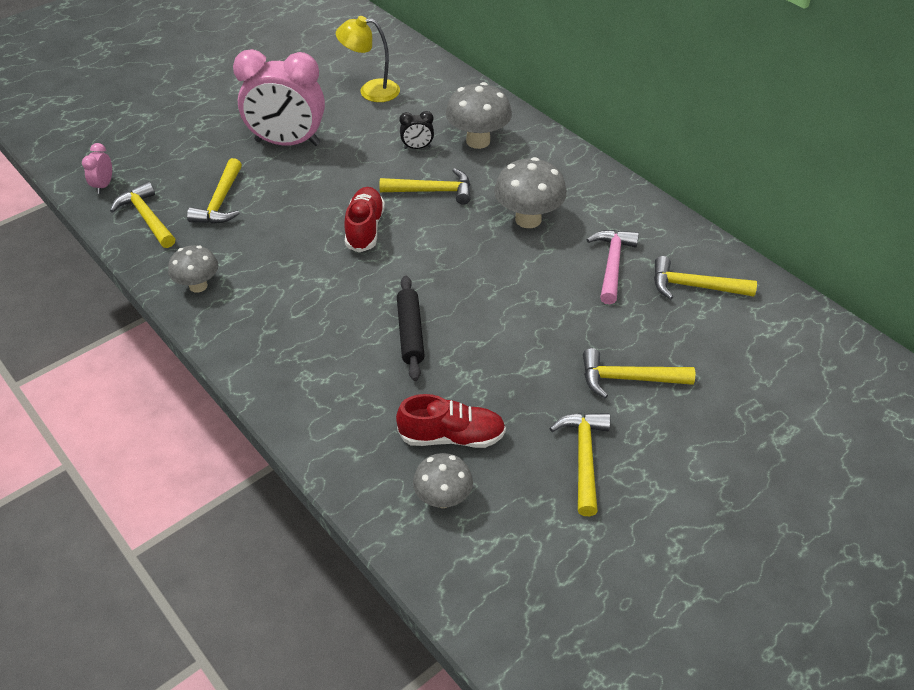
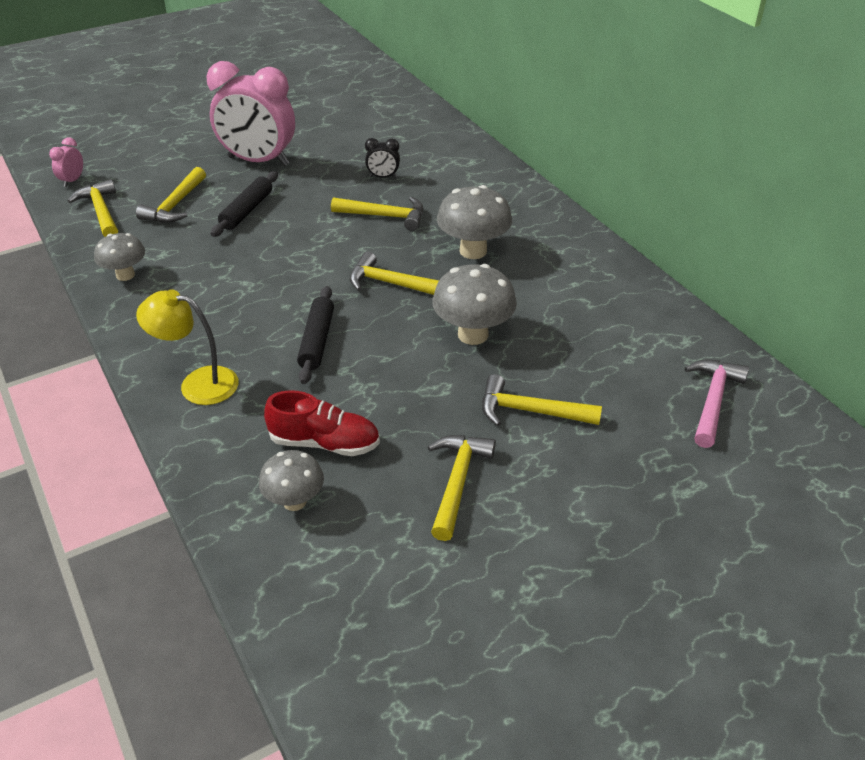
camera: 10 degrees right, 5 degrees down
(295, 200) = (247, 210): none -> black rolling pin
(365, 229) = (305, 242): red shoe -> none
(371, 91) = (355, 124): yellow lamp -> yellow lamp (198, 383)
(478, 141) = (445, 177): grey mushroom -> grey mushroom (473, 334)
(612, 264) = (547, 301): pink hammer -> pink hammer (712, 400)
(694, 286) = (629, 331): yellow hammer -> yellow hammer (392, 284)

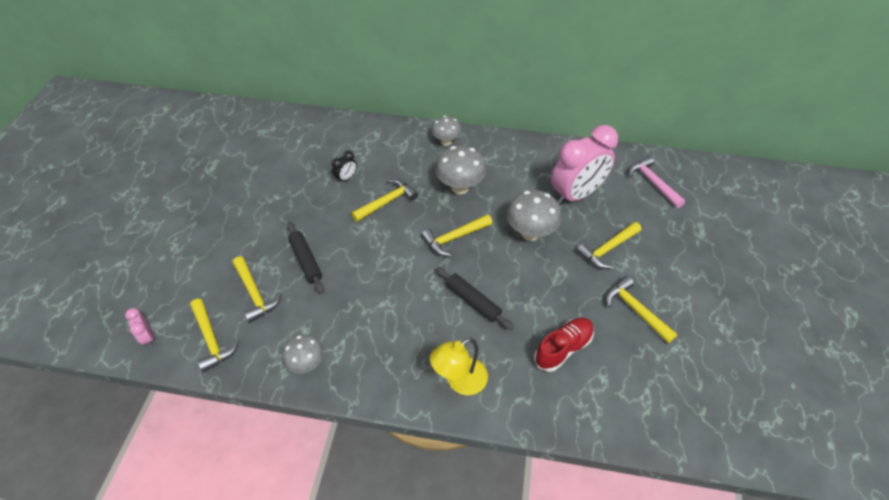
camera: 50 degrees left, 10 degrees up
(101, 211) = (212, 339): yellow hammer -> yellow hammer turned 135 degrees counterclockwise
(258, 161) = (256, 223): pink clock -> pink clock (576, 194)
(294, 501) = (598, 388): grey mushroom -> grey mushroom (446, 141)

